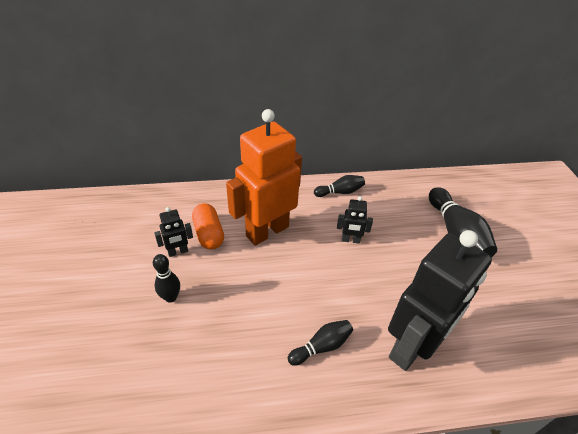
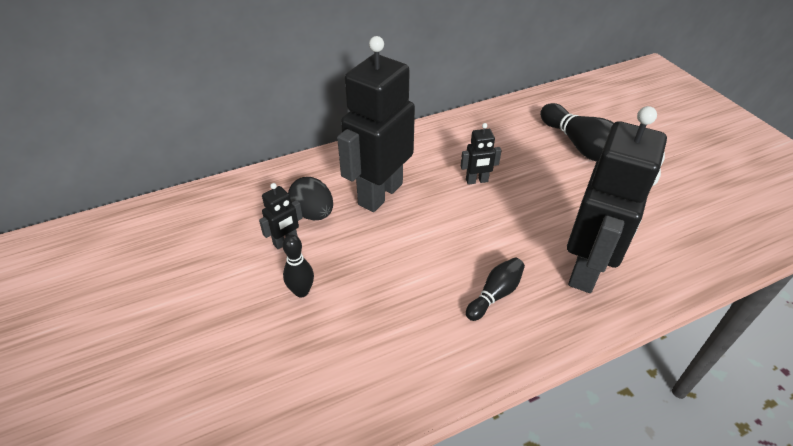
camera: 15 degrees left, 0 degrees up
(209, 234) = (313, 213): orange capsule -> black egg
(267, 231) = (380, 194): orange robot -> black robot
(340, 192) = (443, 134): black bowling pin -> none

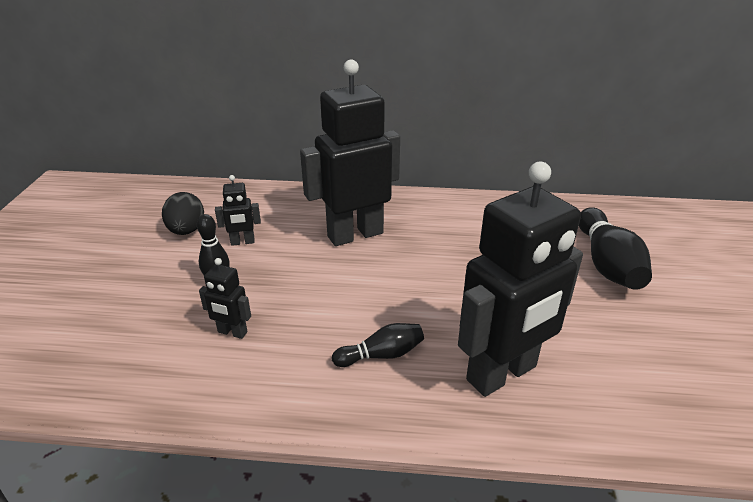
camera: 30 degrees right, 10 degrees down
(313, 213) = (284, 230): black egg -> black egg (186, 231)
(477, 181) = (458, 255): black robot -> black robot (232, 332)

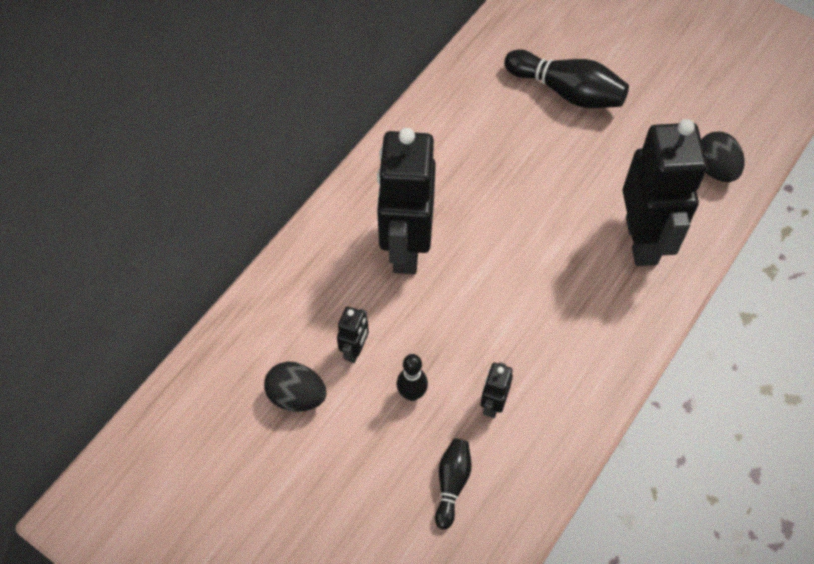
camera: 60 degrees left, 25 degrees up
(232, 332) = (493, 404): black robot -> black robot turned 150 degrees clockwise
(381, 355) = (581, 307): black bowling pin -> black bowling pin (452, 484)
(662, 404) = (715, 169): none -> black egg

